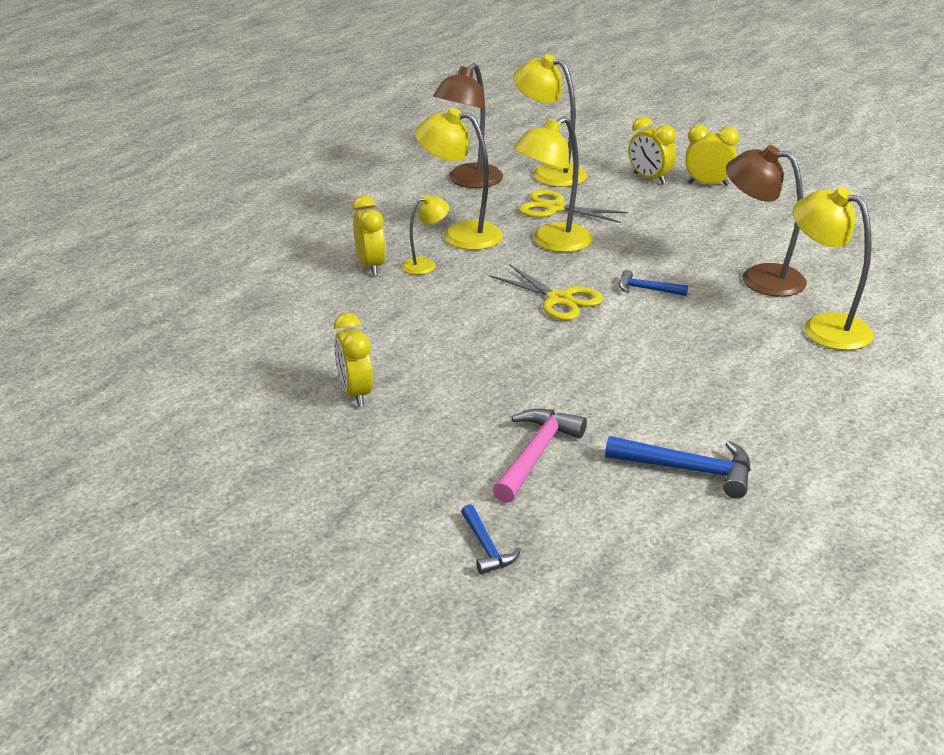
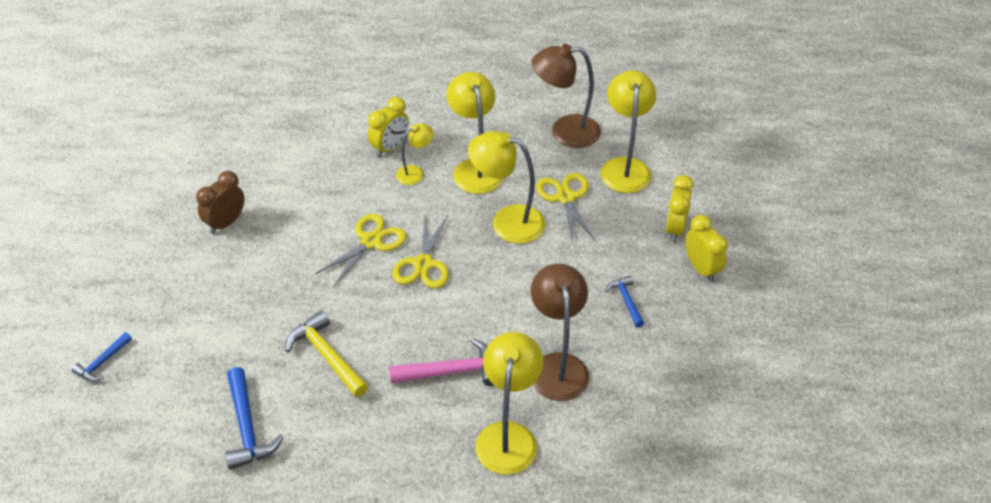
camera: 55 degrees right, 15 degrees up
(355, 394) = (225, 223): yellow clock -> brown clock
(425, 264) = (415, 173): yellow lamp -> yellow lamp turned 60 degrees counterclockwise
(494, 317) = (371, 242): none -> yellow scissors
(535, 454) = (214, 341): pink hammer -> pink hammer (452, 371)
(630, 390) = (326, 356): none -> yellow hammer
(646, 289) = (480, 305): blue hammer -> blue hammer (626, 300)

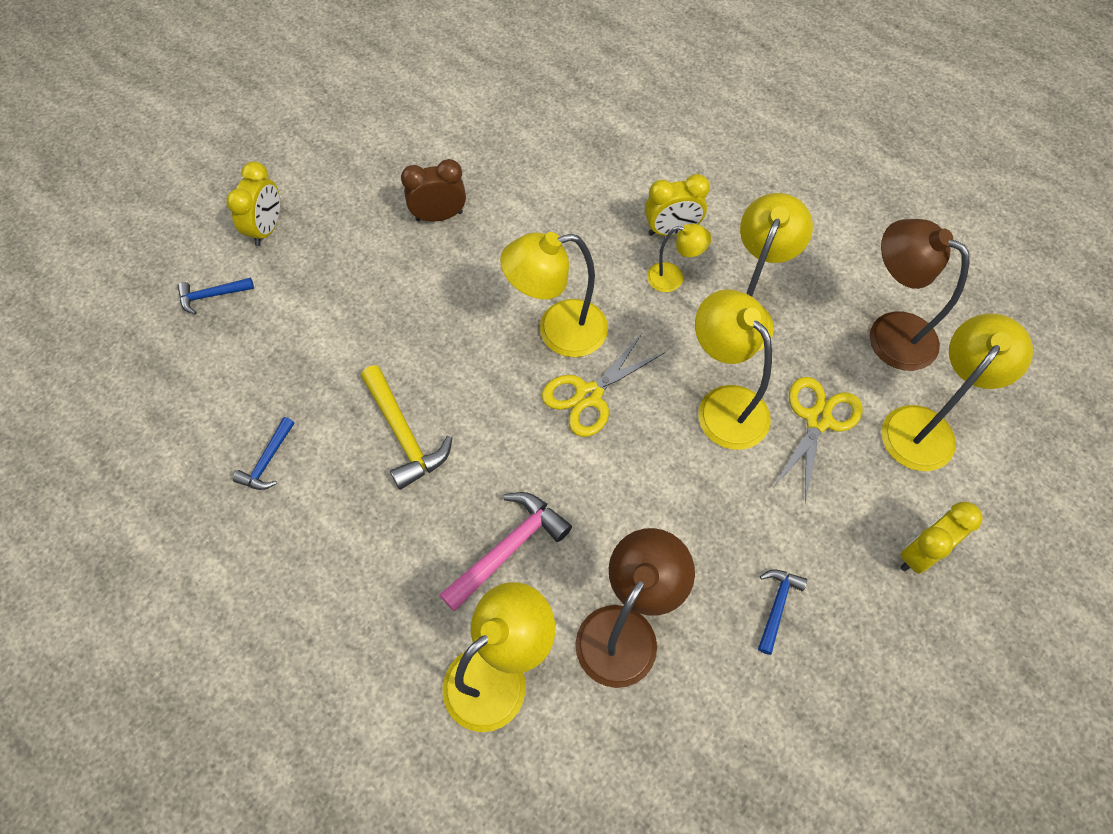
camera: 40 degrees right, 15 degrees up
(247, 428) = (267, 461): blue hammer -> blue hammer, size x0.59
(326, 356) = (404, 434): yellow hammer -> yellow hammer turned 150 degrees clockwise
(371, 242) = (558, 331): yellow scissors -> yellow lamp
(452, 371) = (508, 548): pink hammer -> pink hammer turned 75 degrees counterclockwise
(701, 268) = (909, 632): yellow clock -> yellow clock (267, 228)

